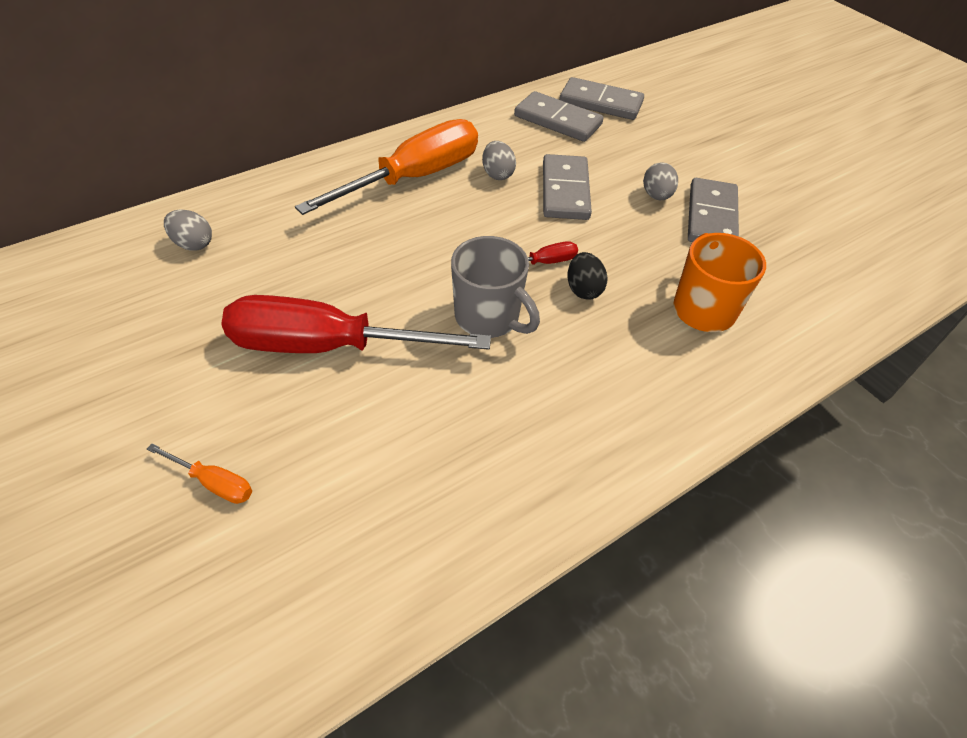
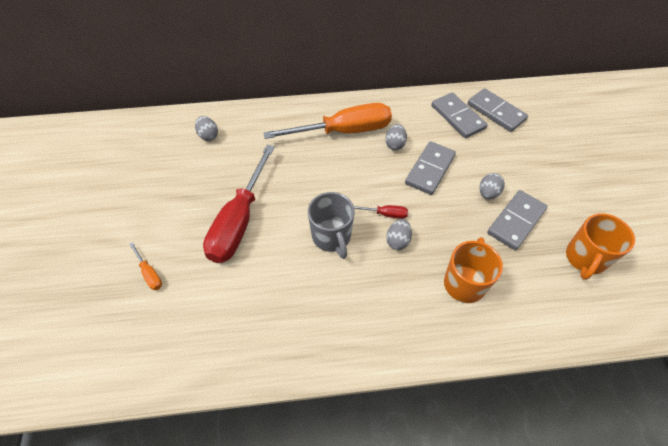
camera: 30 degrees right, 5 degrees up
(328, 346) = (239, 221): red screwdriver -> red screwdriver turned 105 degrees counterclockwise
(583, 289) = (398, 241): black egg -> grey egg
(814, 231) = (585, 258): none -> orange mug

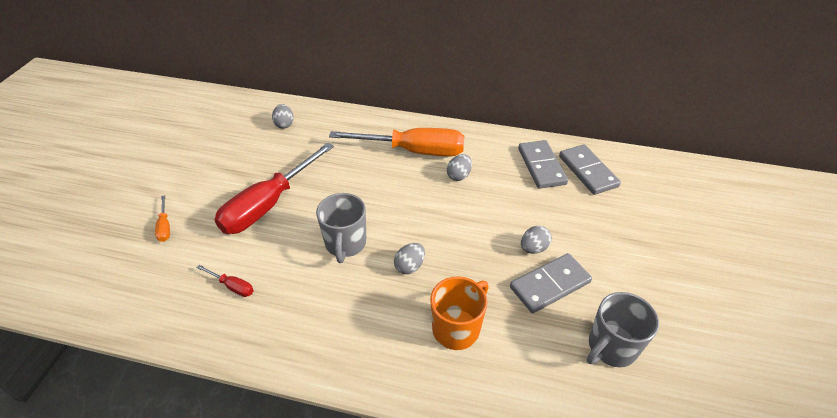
camera: 20 degrees right, 10 degrees down
(385, 214) = (411, 238): red screwdriver -> red screwdriver (232, 286)
(429, 169) = (482, 208): grey domino -> none
(585, 258) = (611, 347): orange mug -> grey mug

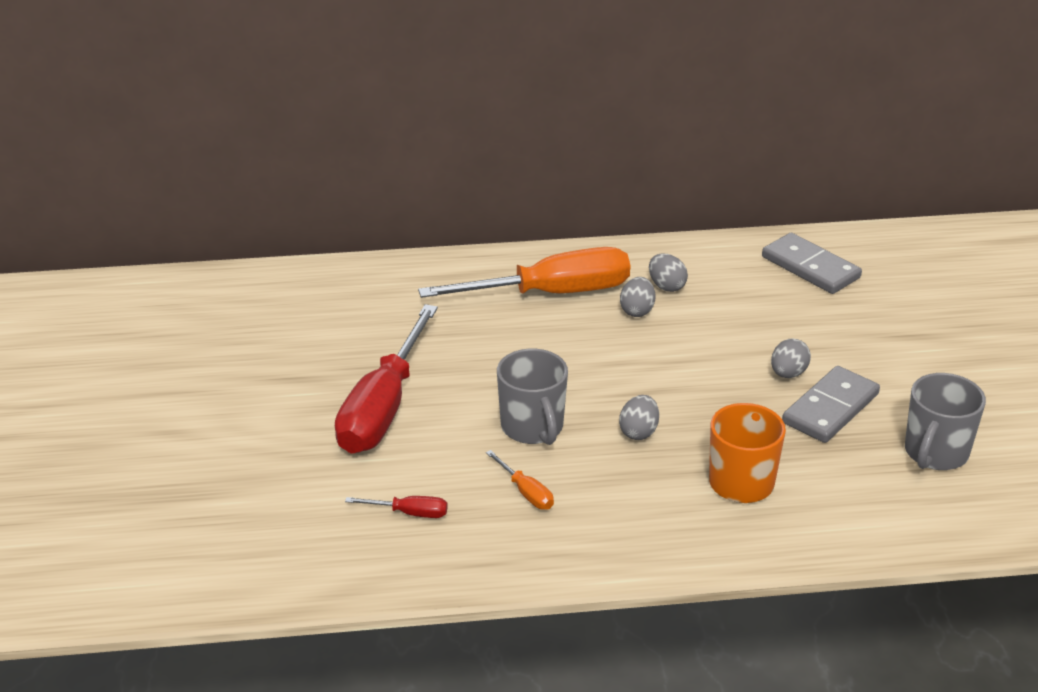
camera: 20 degrees left, 10 degrees down
(165, 227) = (246, 471): orange screwdriver -> orange screwdriver (526, 492)
(284, 124) = (323, 299): grey egg -> grey egg (666, 286)
(541, 166) = (744, 274): grey domino -> none

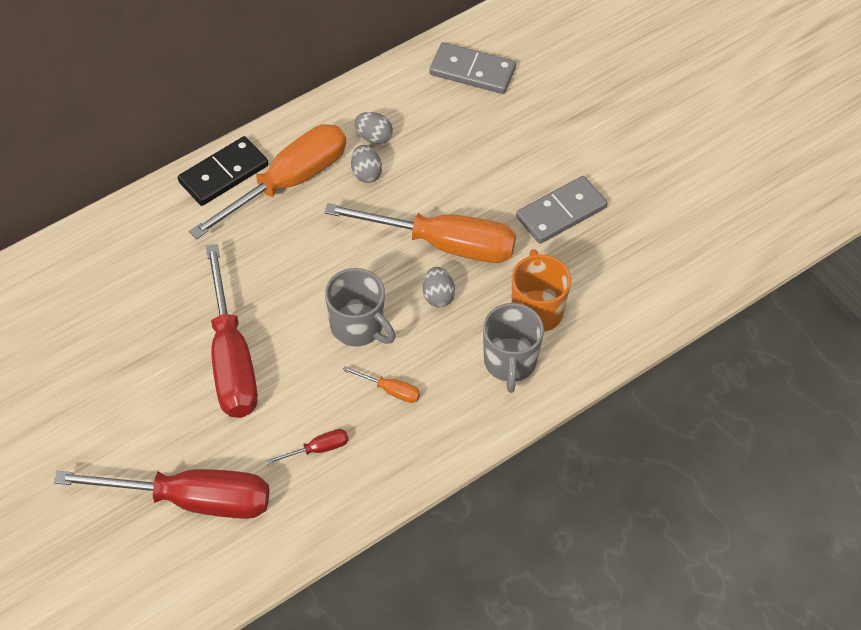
camera: 30 degrees left, 20 degrees up
(248, 506) = (191, 500): none -> red screwdriver
(493, 268) = (223, 174): none -> black domino
(677, 392) = (443, 244): none -> orange screwdriver
(788, 374) = (514, 190): grey egg -> none
(830, 408) = (561, 212): grey domino -> grey domino turned 45 degrees clockwise
(935, 453) = (653, 224): grey mug -> grey mug (510, 363)

